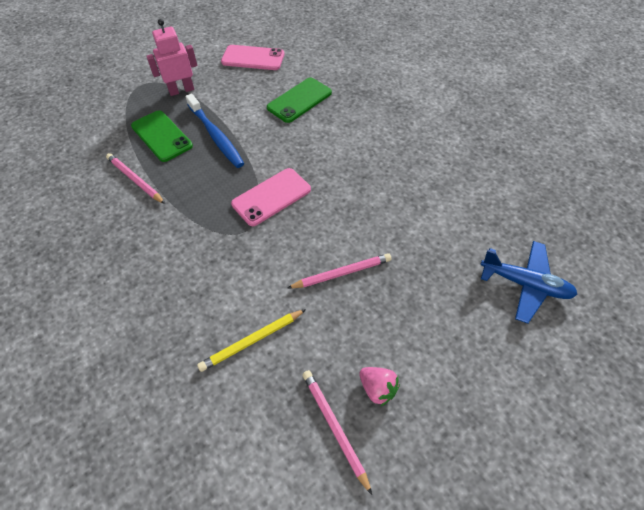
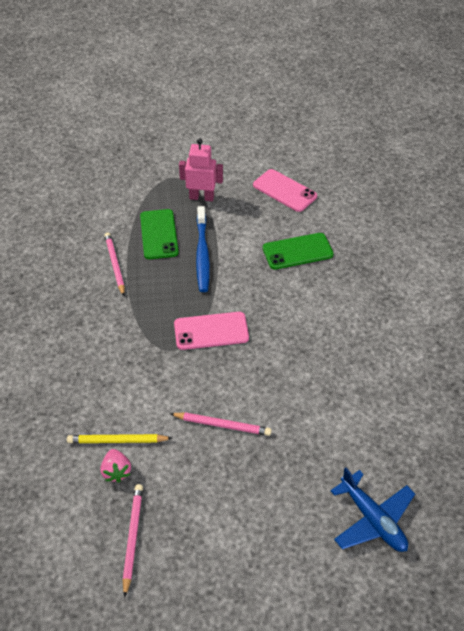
camera: 30 degrees right, 5 degrees down
(377, 388) = (184, 529): pink strawberry -> pink strawberry (116, 471)

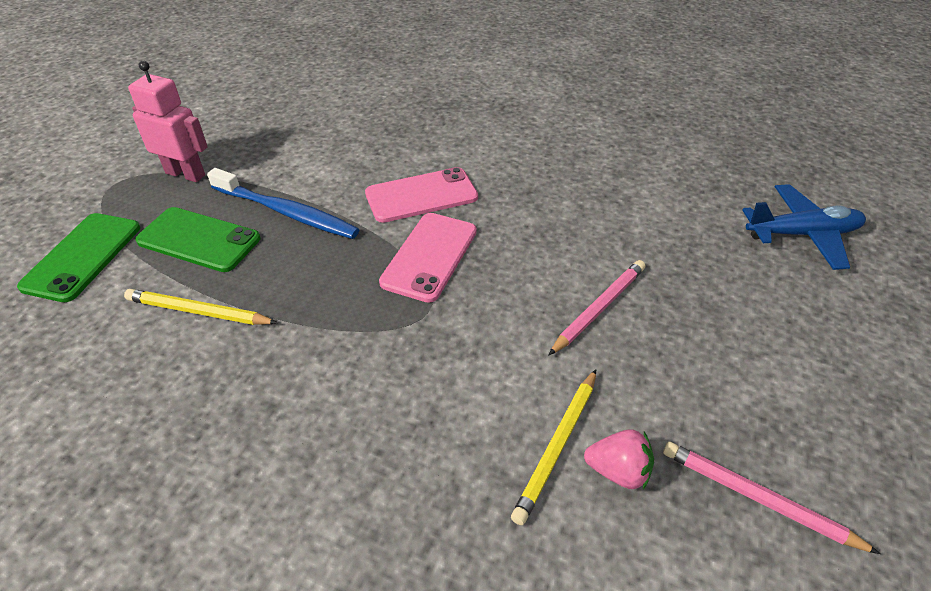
camera: 60 degrees left, 5 degrees down
(115, 264) = (198, 312): pink pencil -> yellow pencil
(201, 197) = (186, 174): pink robot -> pink robot turned 75 degrees clockwise
(284, 191) = (267, 108): pink phone -> pink phone (421, 196)
(297, 251) = (372, 136): green phone -> green phone (82, 256)

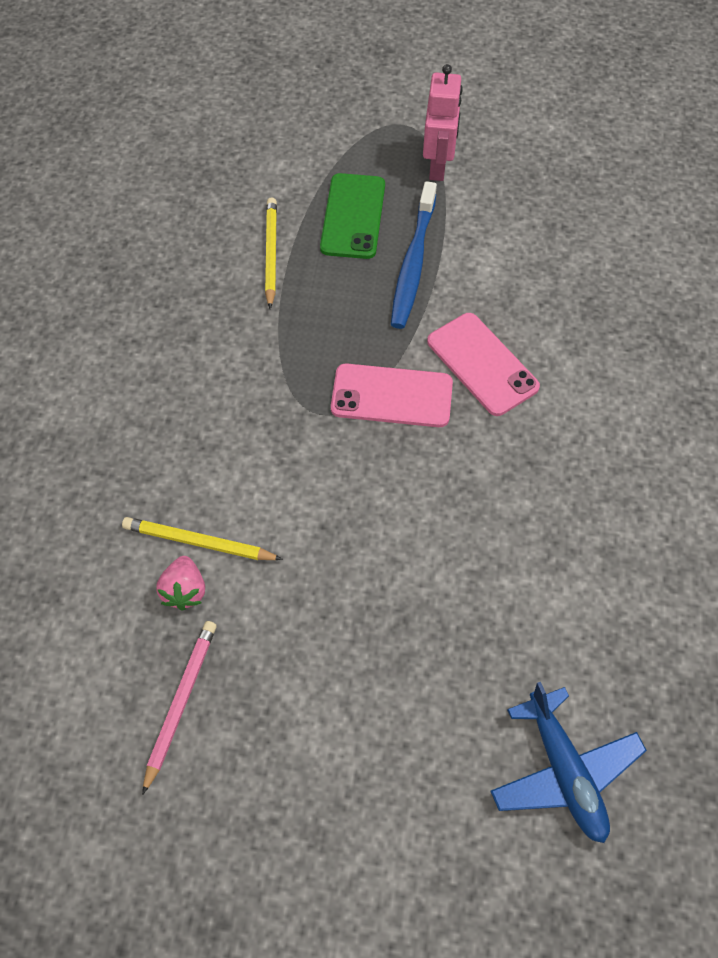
camera: 75 degrees right, 15 degrees up
(82, 256) = (307, 152): green phone -> none
(599, 308) = (367, 556): pink pencil -> none

